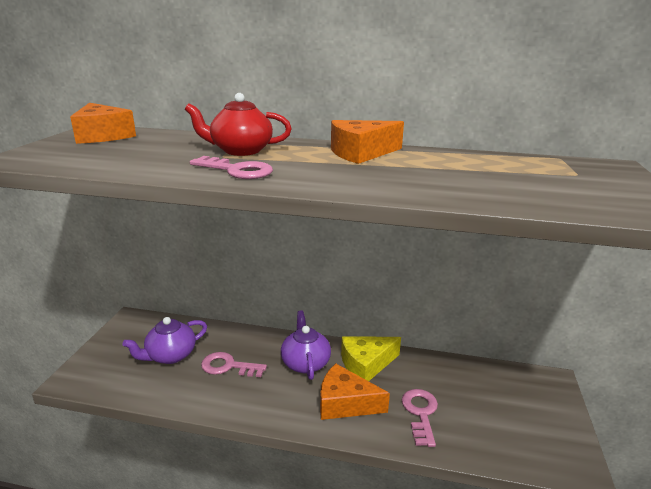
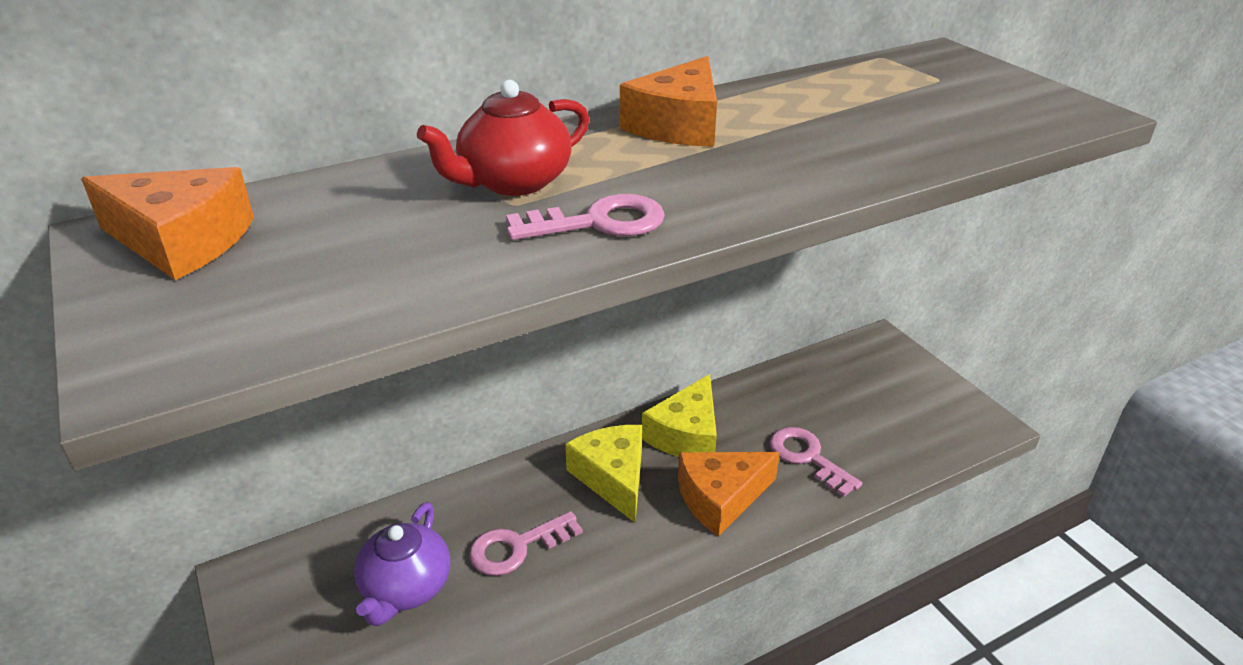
camera: 40 degrees left, 10 degrees up
(305, 363) = (613, 477): purple teapot -> yellow cheese

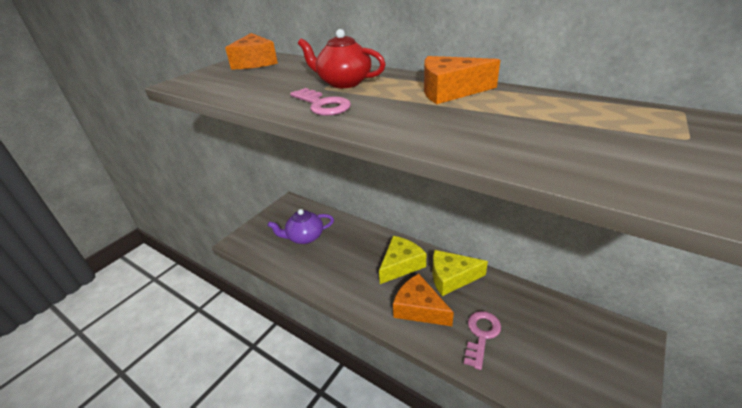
camera: 65 degrees right, 0 degrees up
(517, 547) = (341, 255): pink key -> none

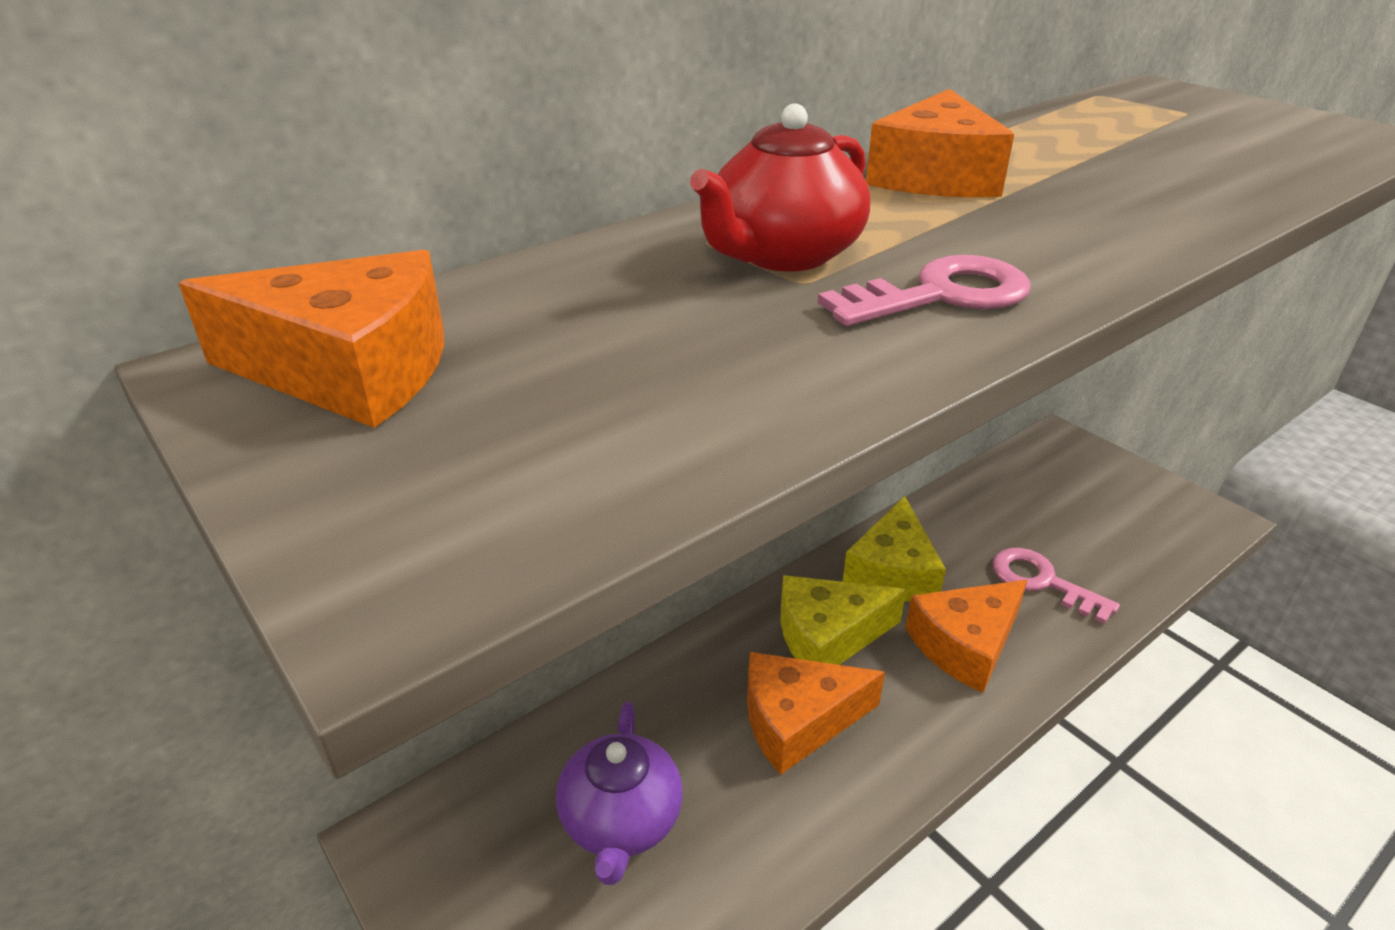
camera: 75 degrees left, 0 degrees up
(356, 265) = (797, 720): none -> orange cheese
(401, 265) = (828, 636): yellow cheese -> yellow cheese turned 75 degrees counterclockwise

